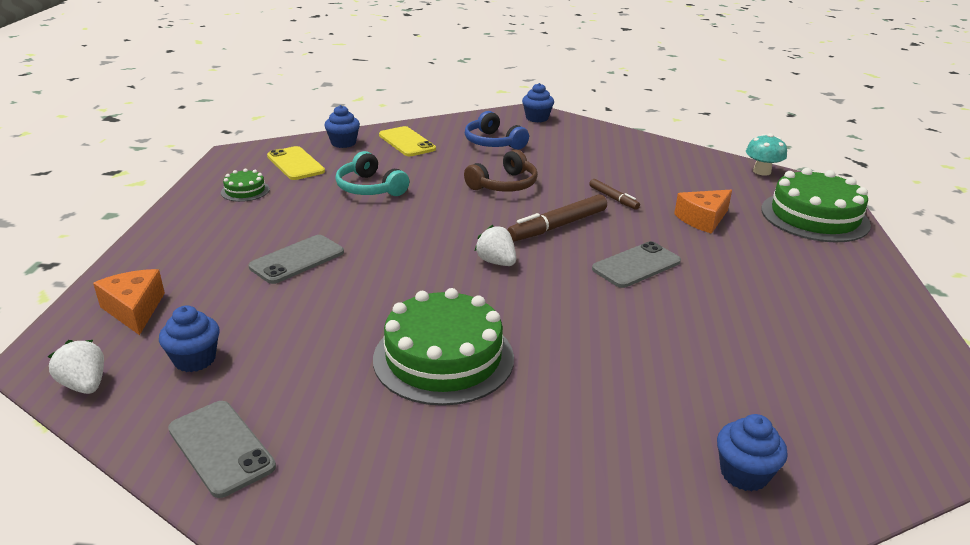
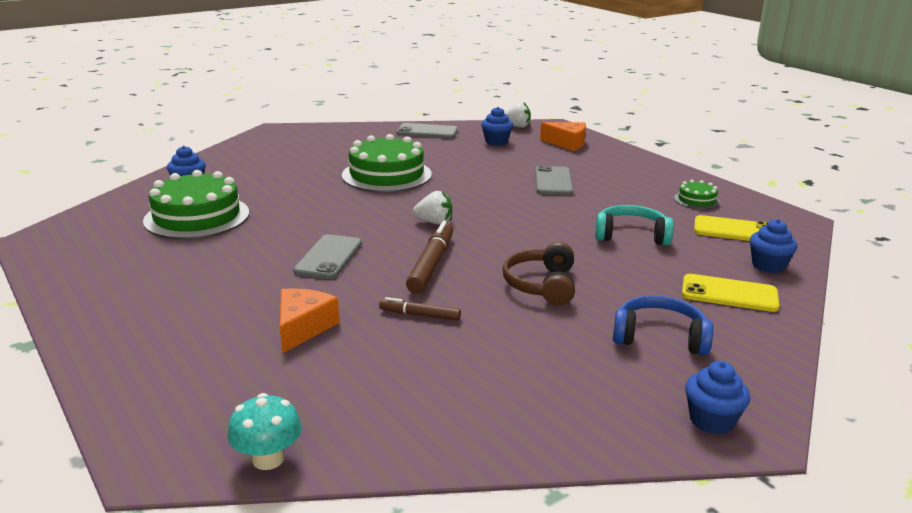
camera: 140 degrees right, 5 degrees down
(814, 217) = (165, 390): green cake -> green cake (197, 217)

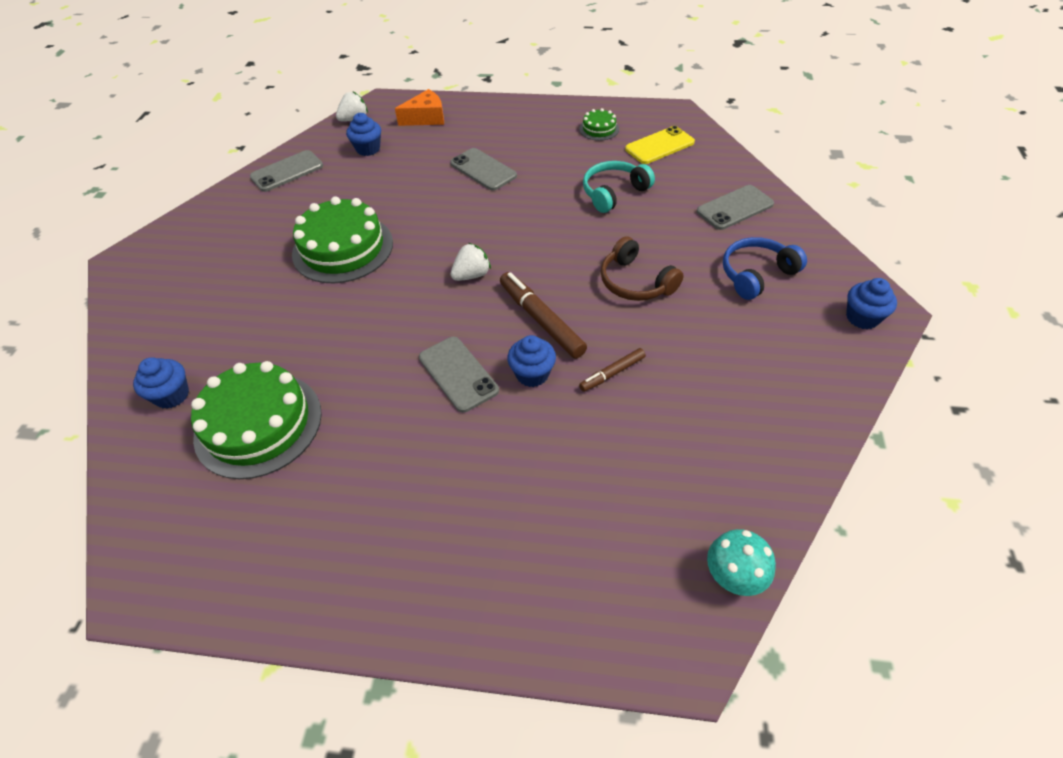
camera: 45 degrees left, 25 degrees up
(303, 328) = (562, 455): orange cheese -> none
(729, 294) = (735, 208): yellow phone -> grey phone
(768, 265) = (718, 167): blue cupcake -> blue cupcake (532, 374)

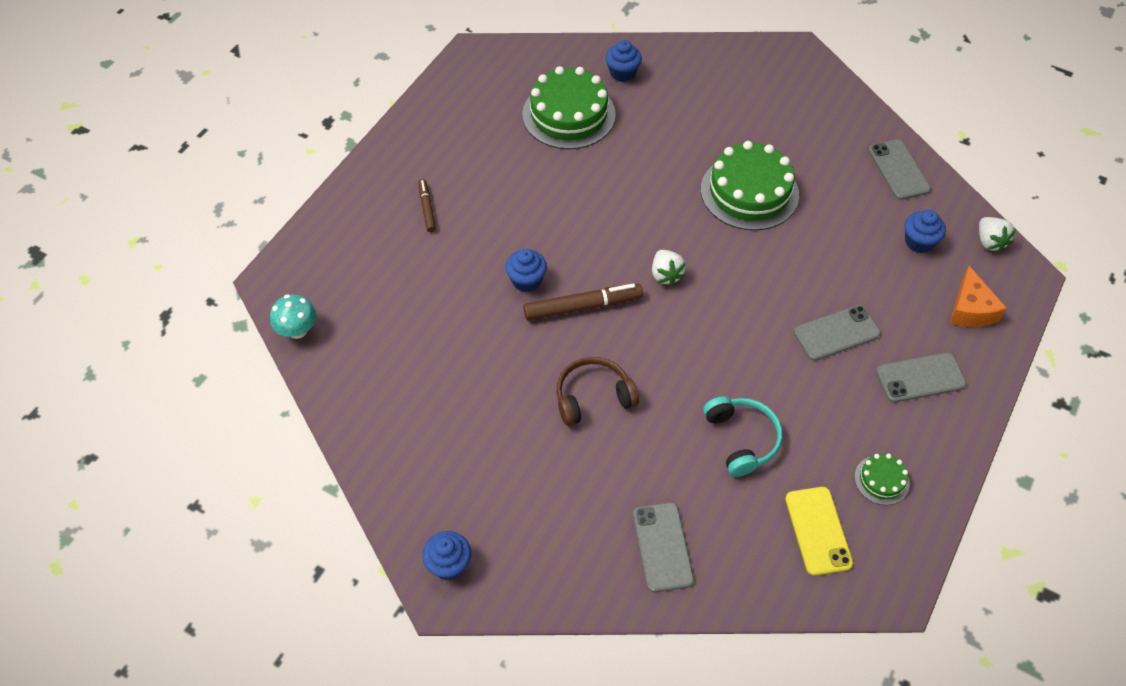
camera: 110 degrees right, 5 degrees up
(458, 374) = (553, 234): grey phone -> grey phone (920, 378)
(612, 373) = (497, 333): brown marker -> brown marker (427, 208)
(756, 274) = (551, 506): blue headphones -> none

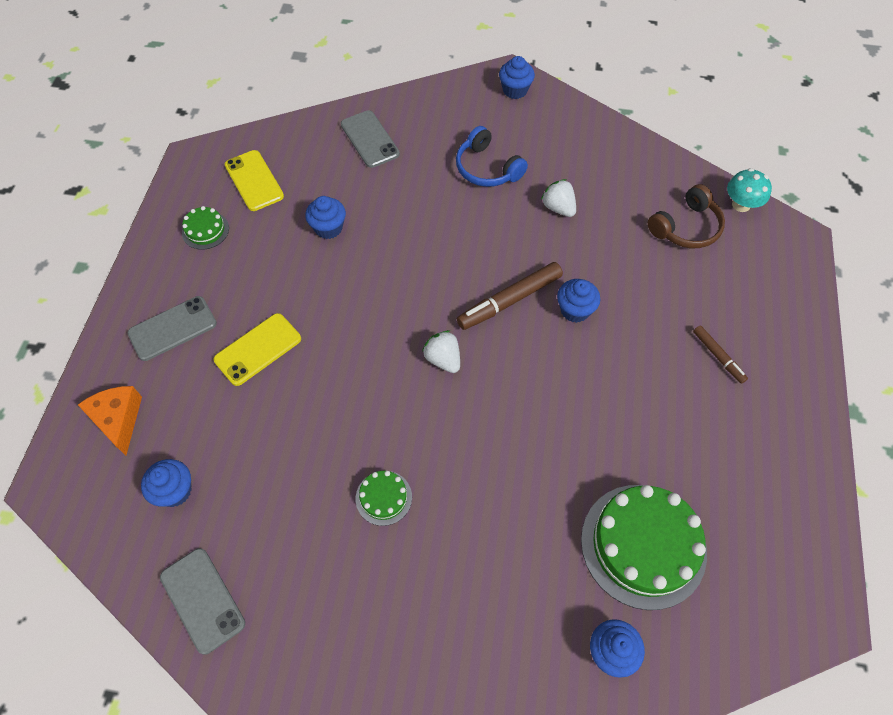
camera: 160 degrees right, 5 degrees up
(538, 458) = (487, 168): none -> blue headphones
(593, 397) = (464, 225): brown headphones -> brown headphones (686, 227)
(741, 439) = (328, 228): turquoise headphones -> blue cupcake
(749, 192) = (383, 497): green cake -> green cake, size x0.47
(836, 333) = (258, 349): grey phone -> yellow phone
(989, 242) = (89, 519): white strawberry -> white strawberry (558, 208)

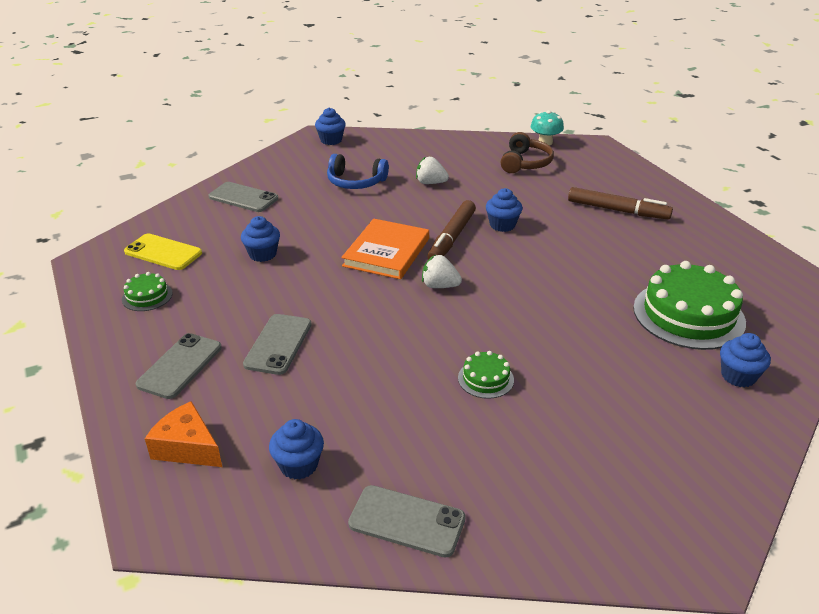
camera: 35 degrees left, 25 degrees down
(258, 349) = (278, 344): yellow phone -> grey phone
(434, 286) = (387, 252): none -> orange book
(718, 356) = (617, 210): brown marker -> brown marker, size x1.76

